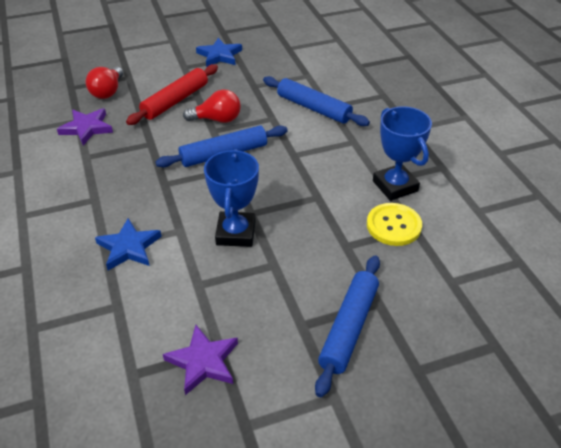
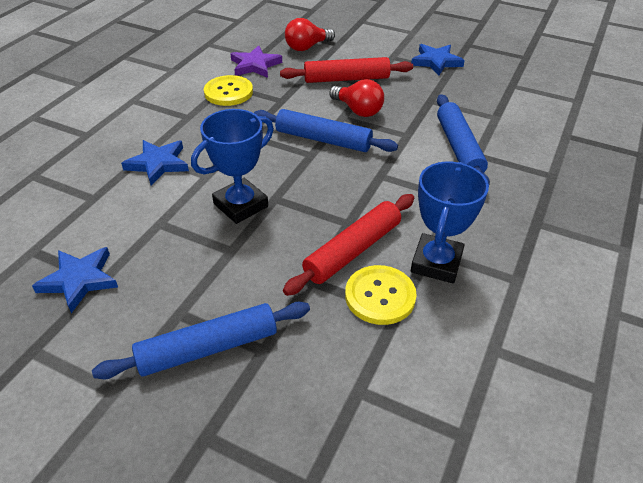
camera: 45 degrees right, 0 degrees up
(98, 161) = (228, 92): none -> yellow button
(203, 361) = (79, 280): purple star -> blue star
(344, 211) = (353, 250): none -> red rolling pin

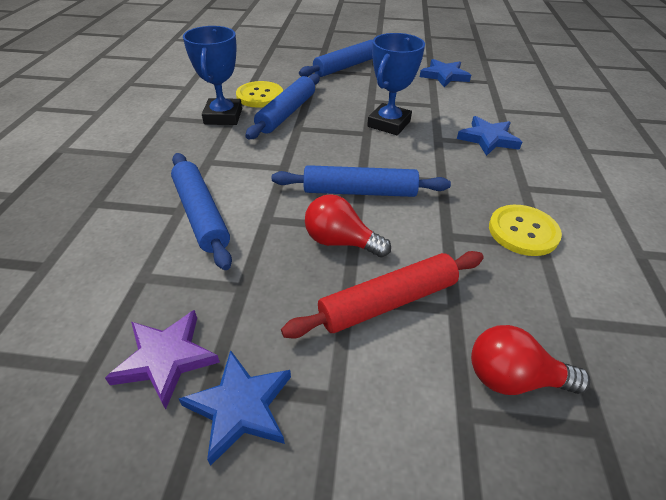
camera: 160 degrees right, 0 degrees up
(255, 65) = (547, 295): purple star -> purple star (166, 359)
(307, 47) = (513, 378): red light bulb -> red light bulb turned 120 degrees counterclockwise
(353, 250) = (286, 113): red rolling pin -> blue rolling pin

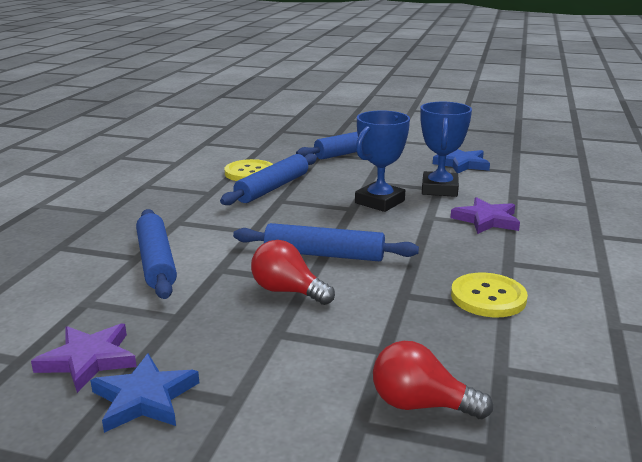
camera: 10 degrees right, 20 degrees down
(223, 116) = (205, 187): blue trophy -> blue trophy (439, 189)
(387, 302) = (317, 339): red rolling pin -> none
(488, 139) = (486, 220): blue star -> purple star

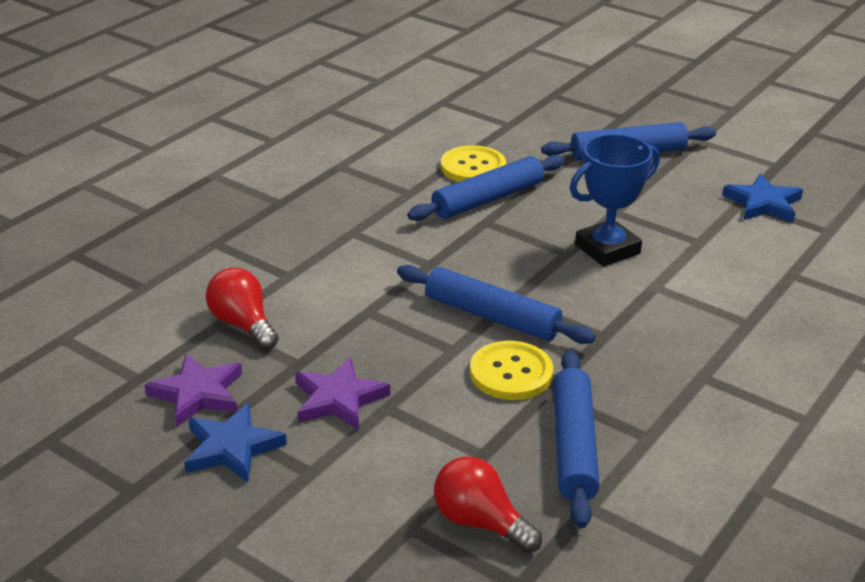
camera: 20 degrees right, 10 degrees up
(156, 261) = (307, 286): blue rolling pin -> blue rolling pin (574, 446)
(288, 291) = (424, 358): red light bulb -> red light bulb (243, 324)
(439, 189) = (699, 243): blue trophy -> none
(486, 220) = (724, 306): purple star -> purple star (339, 399)
(488, 297) = (641, 418): yellow button -> yellow button (511, 373)

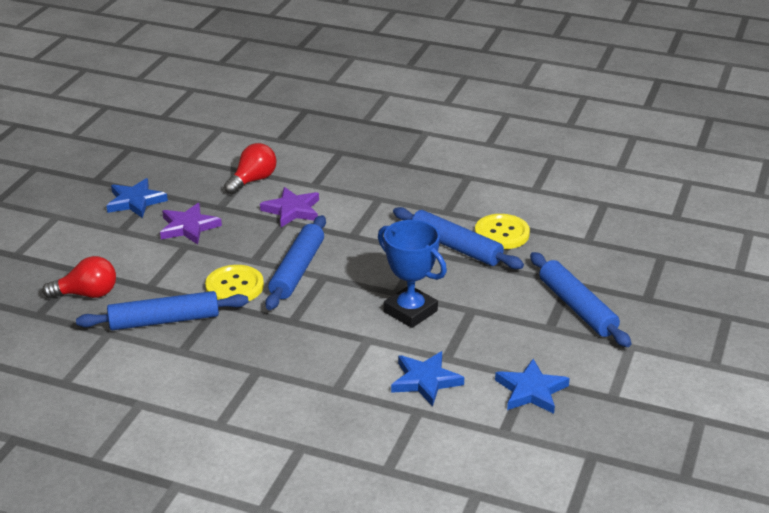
camera: 75 degrees right, 0 degrees up
(198, 394) = (180, 180): purple star -> purple star (292, 210)
(480, 522) = (87, 294): red light bulb -> red light bulb turned 60 degrees clockwise
(739, 261) = (425, 381): none -> blue star

